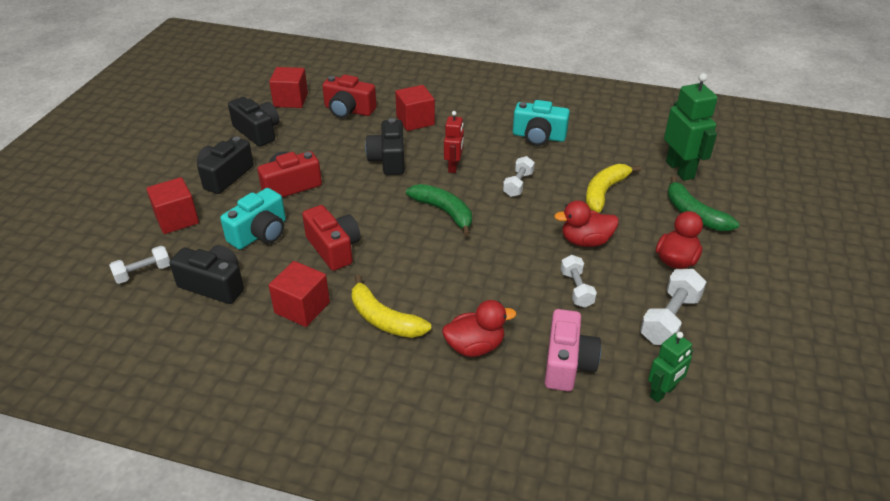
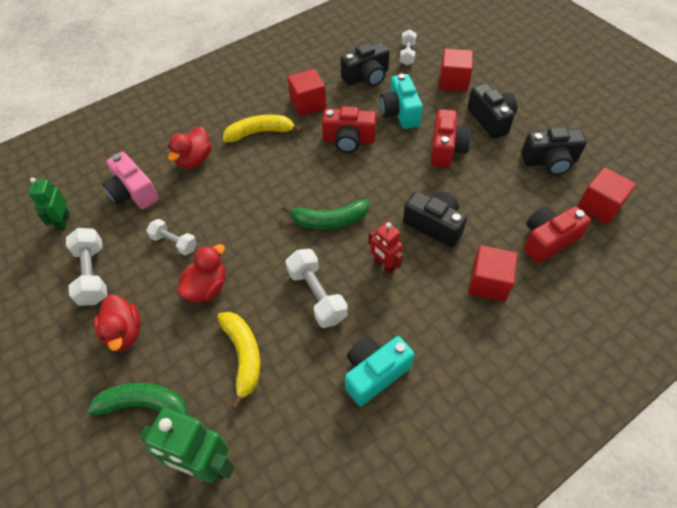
camera: 130 degrees right, 15 degrees up
(518, 184) = (317, 295): white dumbbell -> white dumbbell, size x1.52

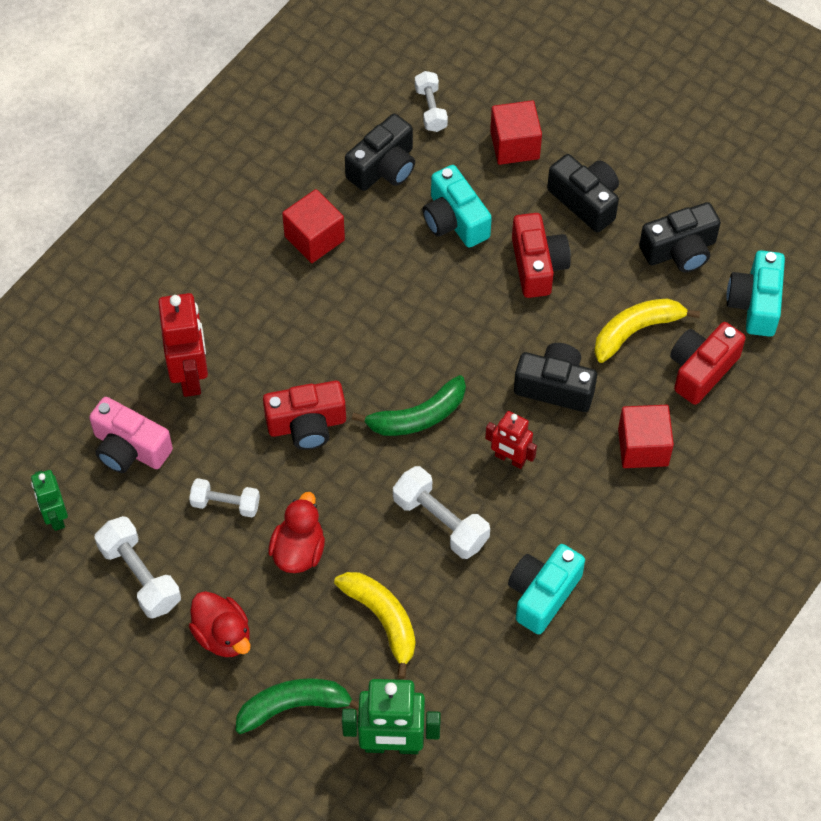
camera: 20 degrees left, 5 degrees up
(194, 160) = (190, 375): red duck -> red robot
(260, 132) = (265, 306): yellow banana -> yellow banana (636, 331)
(348, 140) = (397, 286): red camera -> red camera (307, 425)
(599, 206) = (755, 303): red cube -> turquoise camera

